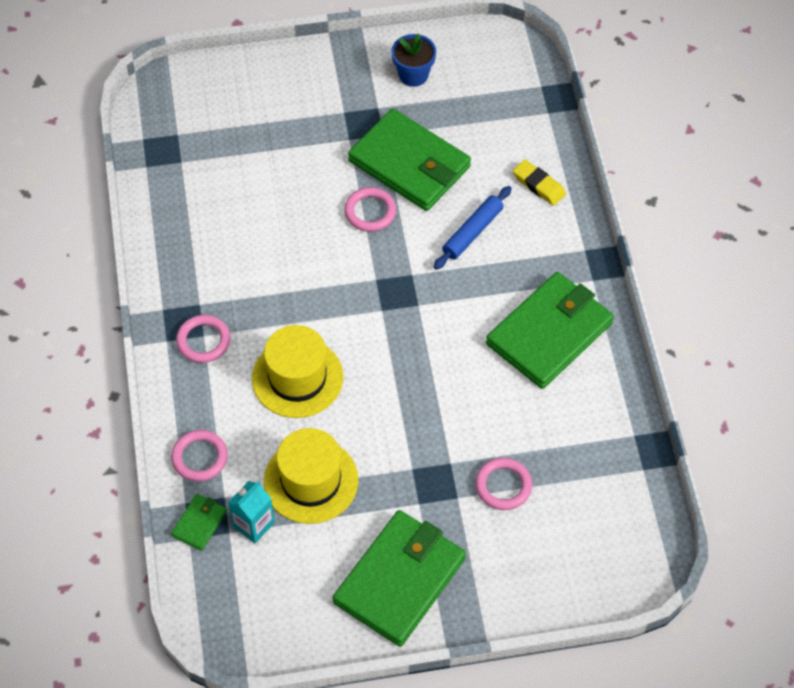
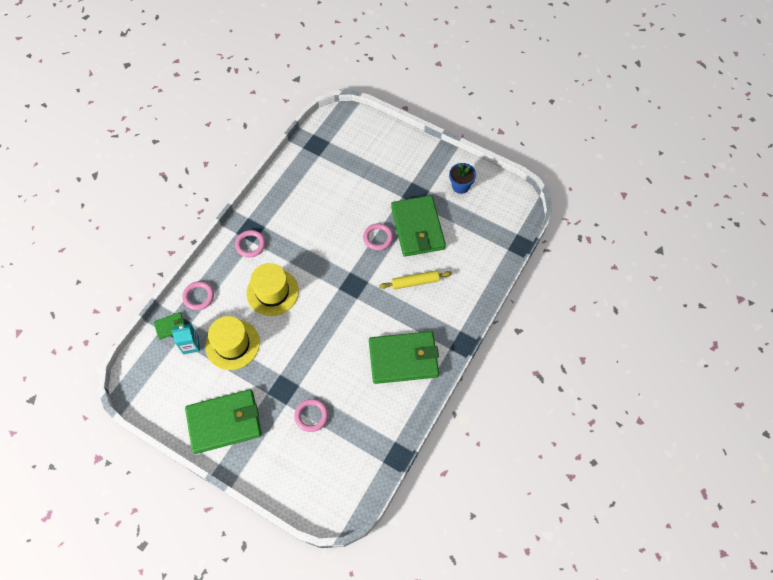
camera: 40 degrees right, 5 degrees up
(472, 232) = (415, 282): blue rolling pin -> yellow rolling pin
(538, 185) = (468, 282): yellow eraser -> none

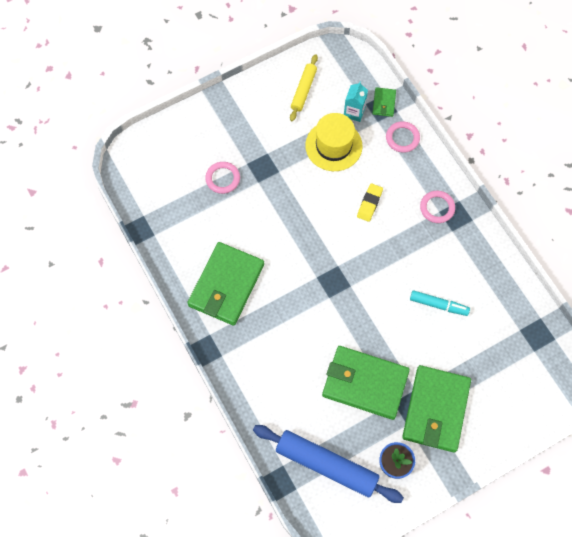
camera: 120 degrees right, 5 degrees up
(224, 422) = (261, 109): green wallet -> green wallet (435, 410)
(272, 292) = (369, 203): yellow hat -> yellow eraser
(330, 210) = (438, 305): none -> turquoise marker
(378, 238) = (375, 335): pink ring -> none
(415, 282) = (301, 343): yellow rolling pin -> yellow rolling pin (303, 90)
(488, 224) = (326, 465): none -> blue rolling pin

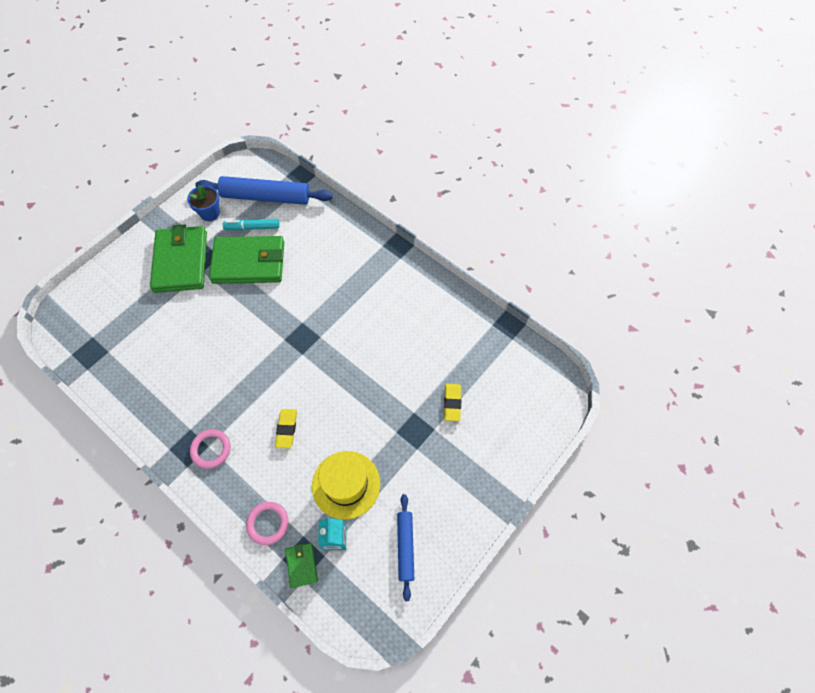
camera: 160 degrees right, 5 degrees down
(222, 179) = (452, 403): pink ring -> yellow eraser
(226, 285) = (403, 302): green wallet -> none
(303, 90) = (405, 547): yellow rolling pin -> blue rolling pin
(438, 305) = (192, 349): turquoise marker -> turquoise marker (252, 227)

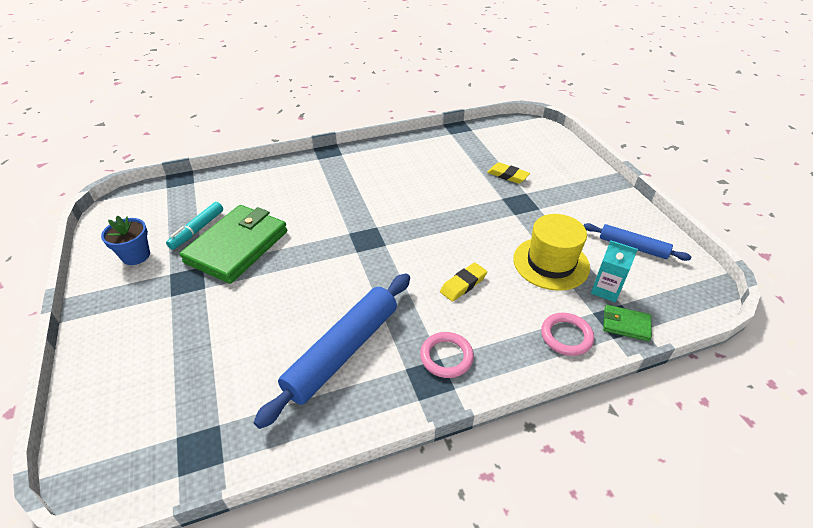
camera: 60 degrees left, 20 degrees down
(181, 261) = (169, 302): green wallet -> none
(266, 197) = (173, 208): blue rolling pin -> blue rolling pin (343, 351)
(286, 429) = (463, 284): yellow eraser -> yellow eraser turned 75 degrees counterclockwise

